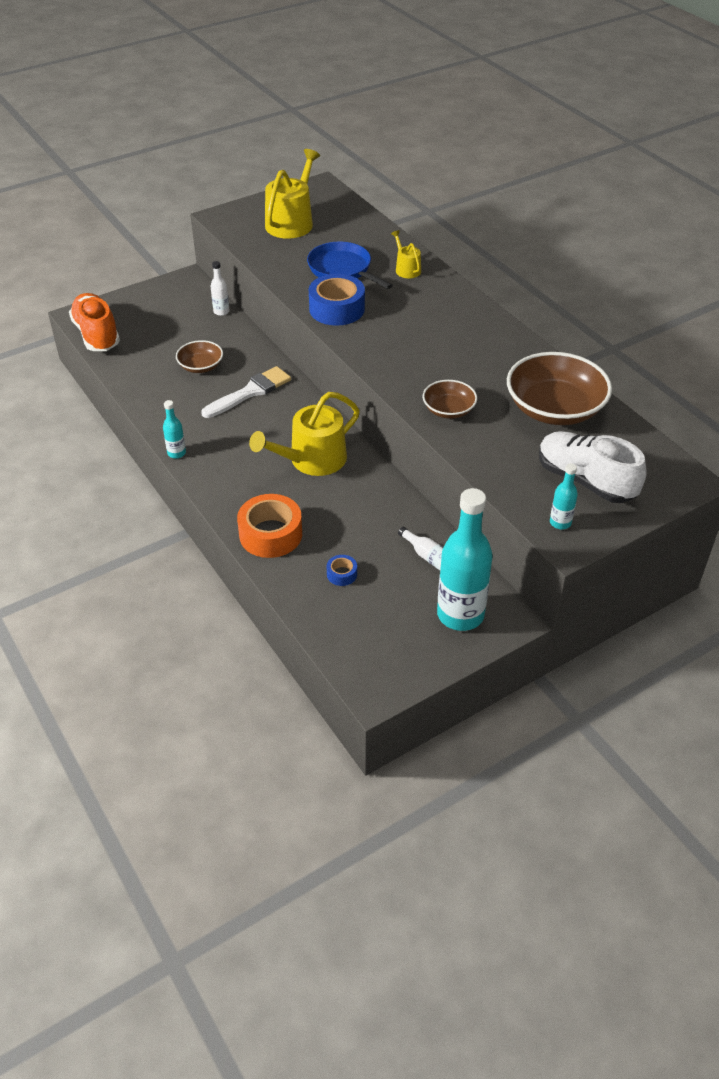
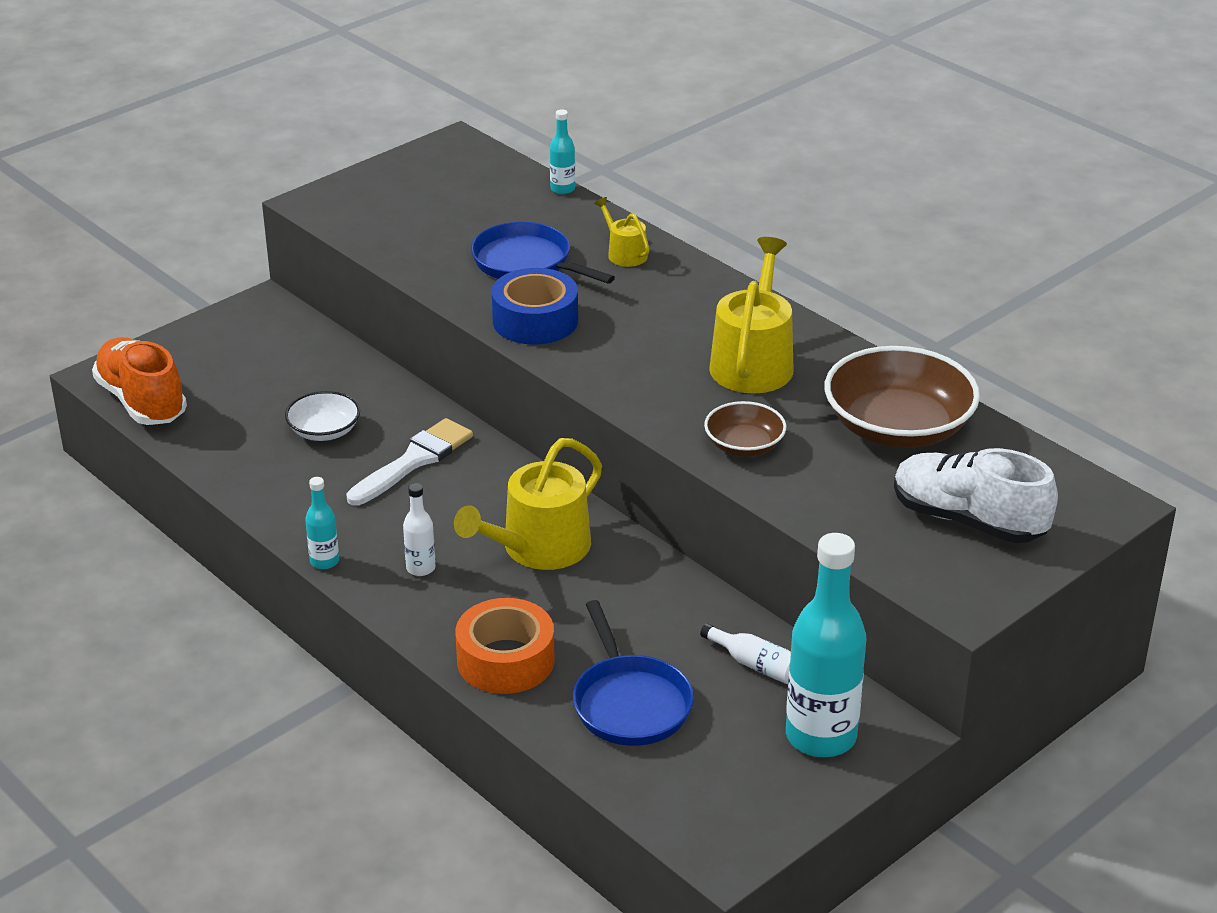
camera: 10 degrees left, 10 degrees down
(201, 366) = (324, 431): brown bowl -> white bowl
(221, 312) = (333, 347): white bottle -> white bottle (420, 568)
(292, 222) = (427, 200): yellow watering can -> yellow watering can (753, 362)
(342, 574) = (629, 703): blue tape -> blue pan
(560, 522) = (947, 580): turquoise bottle -> turquoise bottle (562, 189)

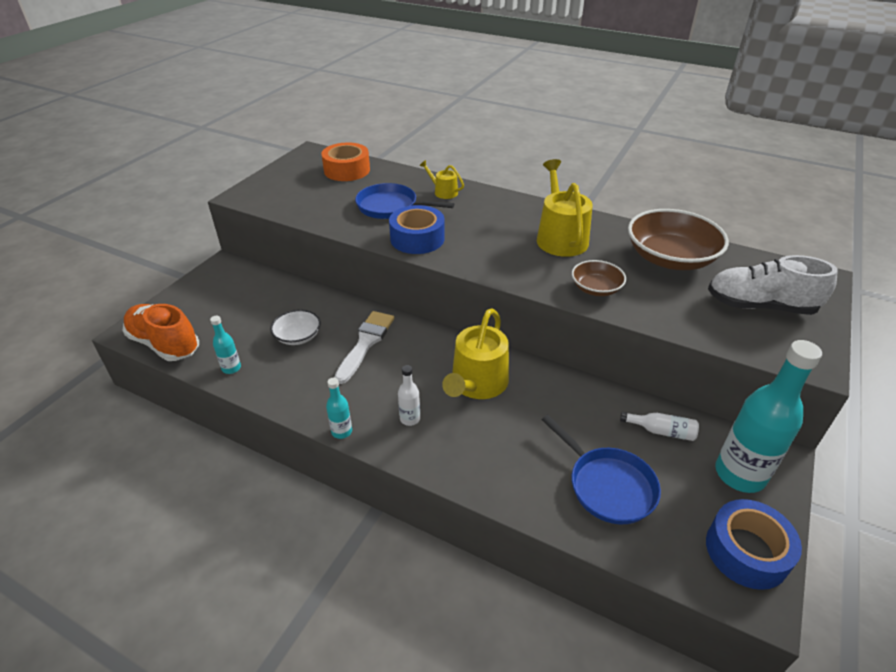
camera: 20 degrees left, 5 degrees up
(505, 660) = (506, 475): orange tape -> orange tape (347, 170)
(562, 189) = (386, 165): turquoise bottle -> turquoise bottle (231, 368)
(752, 810) = (746, 551): none -> blue tape

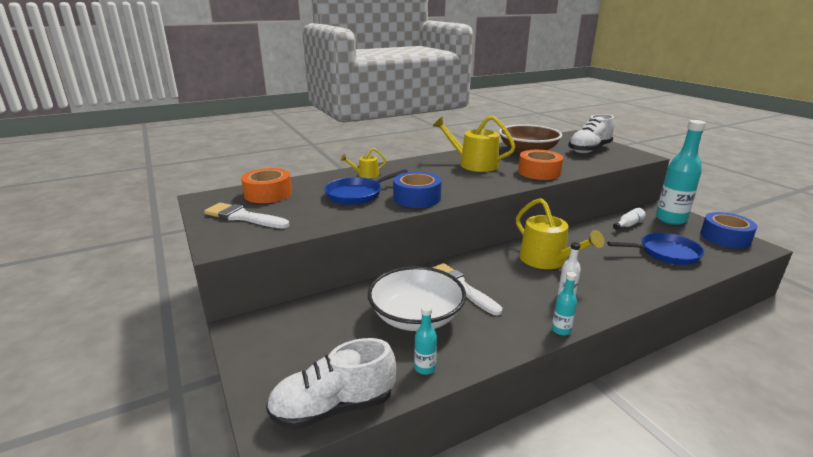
camera: 55 degrees left, 15 degrees down
(165, 344) = (333, 407): orange shoe -> white shoe
(293, 182) = (243, 217): none -> white brush
(298, 336) = (416, 316): white bowl -> white bowl, size x1.89
(596, 288) = (539, 172): brown bowl -> orange tape

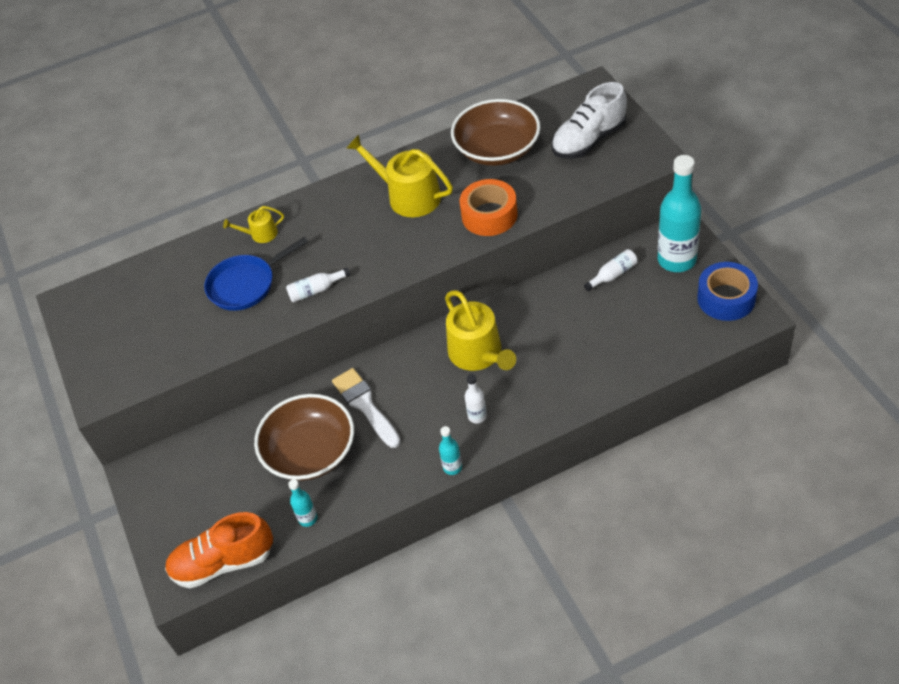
camera: 10 degrees right, 25 degrees up
(243, 217) = (116, 341): white brush -> none
(268, 194) = (140, 288): orange tape -> none
(333, 407) = (223, 562): white shoe -> orange shoe
(416, 316) = (310, 452): white bowl -> brown bowl
(417, 198) = (316, 290): blue tape -> white bottle
(665, 253) = (629, 334): blue pan -> none

